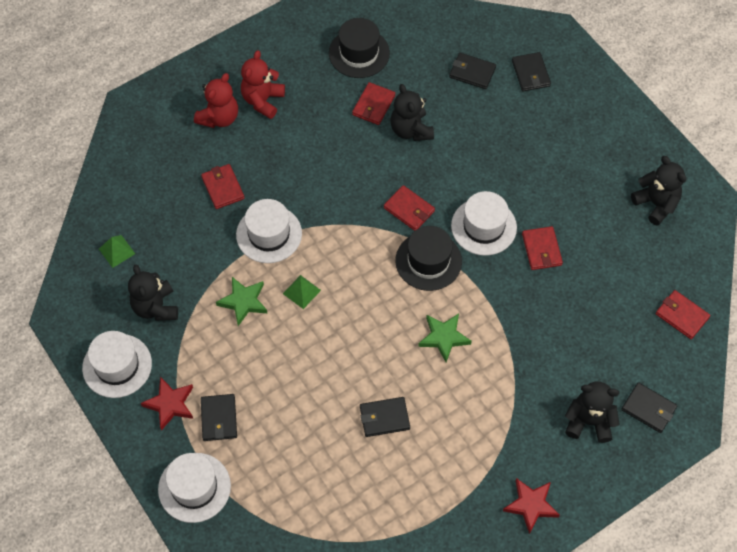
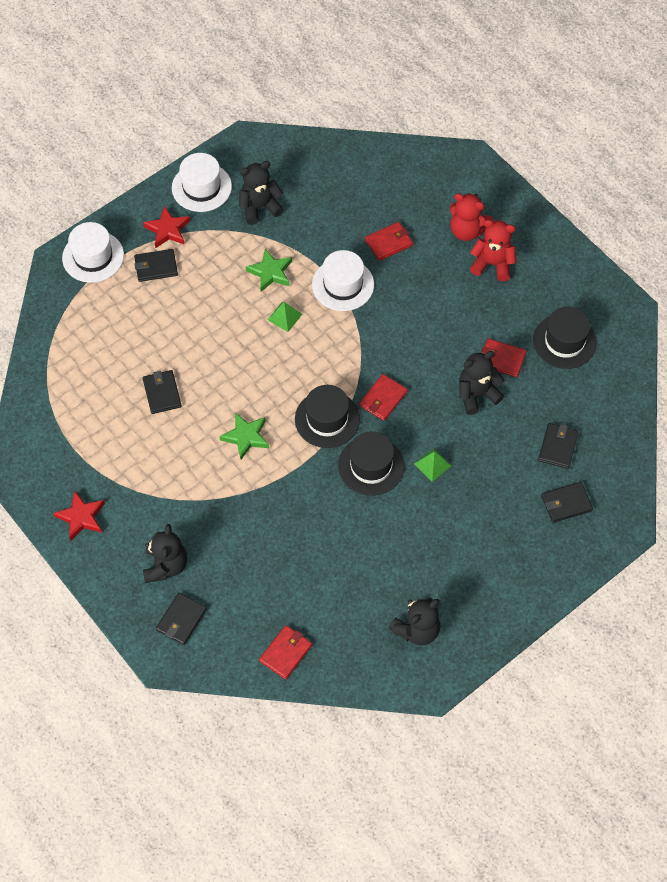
camera: 85 degrees right, 0 degrees up
(117, 251) = (313, 171): green pyramid -> green pyramid (432, 464)
(483, 226) = (371, 466): white hat -> black hat
(541, 250) = (350, 519): red wallet -> none

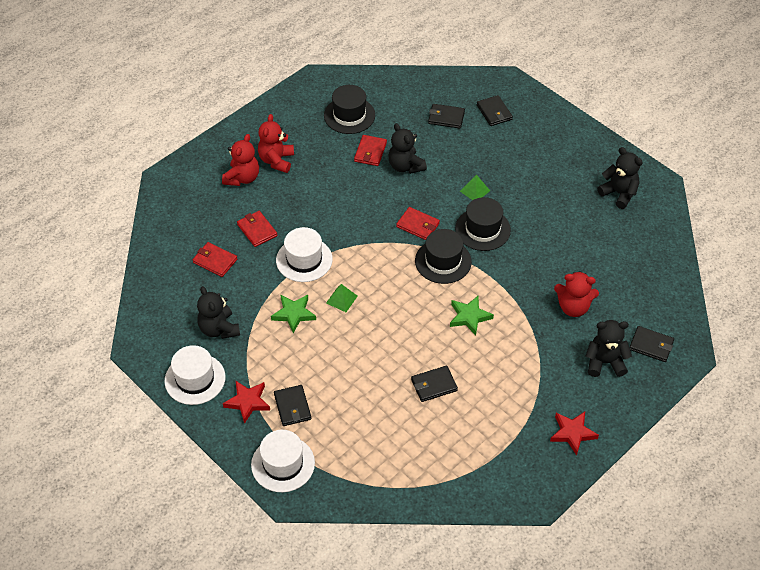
camera: 95 degrees left, 10 degrees down
(246, 546) = (573, 307): none -> red teddy bear
(286, 653) = (660, 272): red wallet -> red wallet (215, 261)

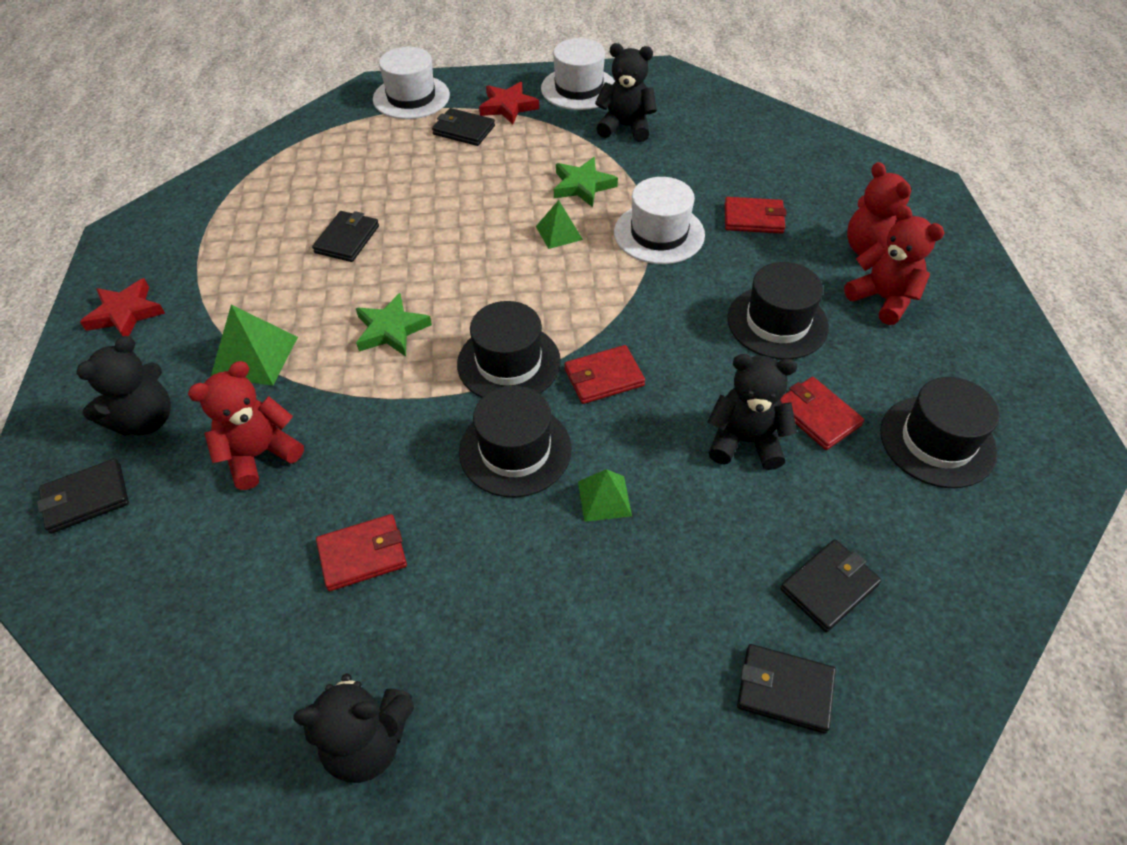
camera: 130 degrees right, 0 degrees up
(215, 261) = (733, 165): red wallet -> red wallet (362, 554)
(327, 187) = (777, 322): none -> black hat
(536, 355) = (255, 356): none -> green pyramid

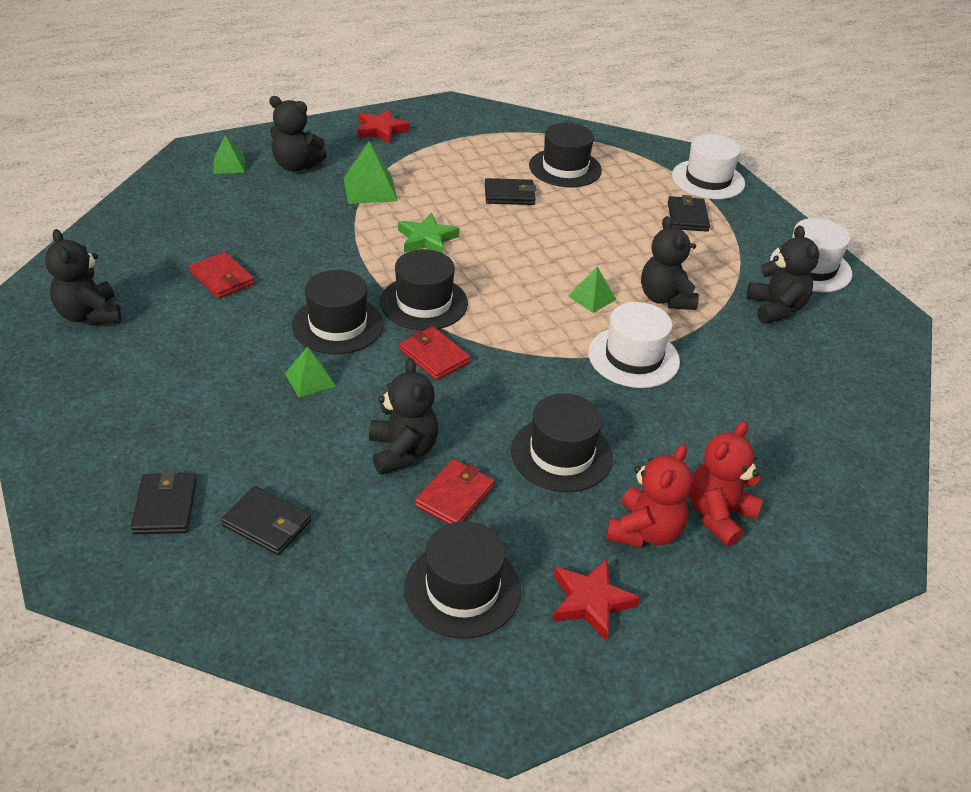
camera: 65 degrees right, 10 degrees down
(86, 498) = (229, 165): black wallet -> green pyramid
(259, 454) = (287, 215): red teddy bear -> none
(325, 183) = (565, 168): none -> black hat
(508, 107) = (742, 233): red star -> red star (590, 602)
(582, 186) = (665, 298): green star -> black teddy bear
(753, 218) = (703, 418): red wallet -> none

